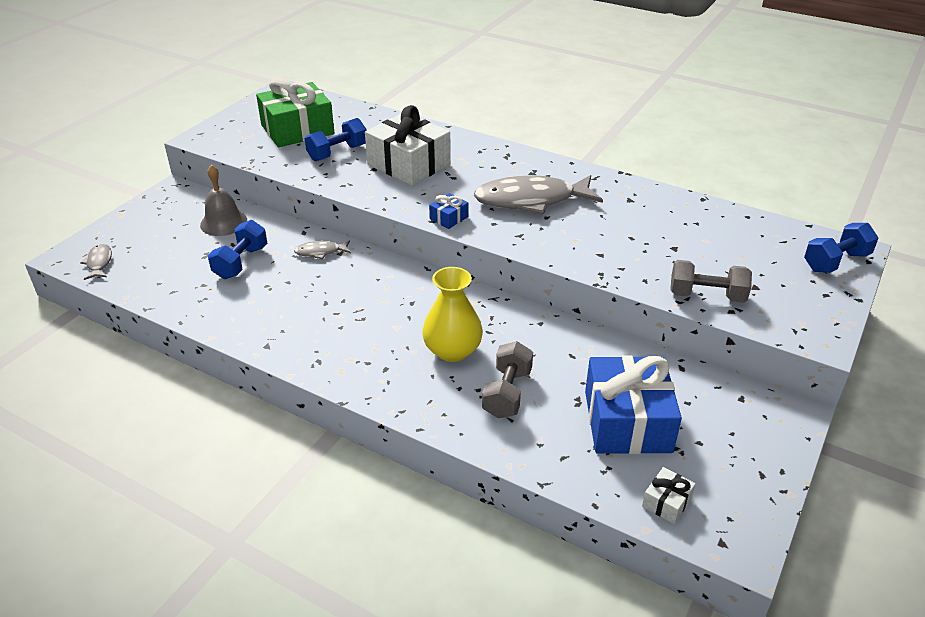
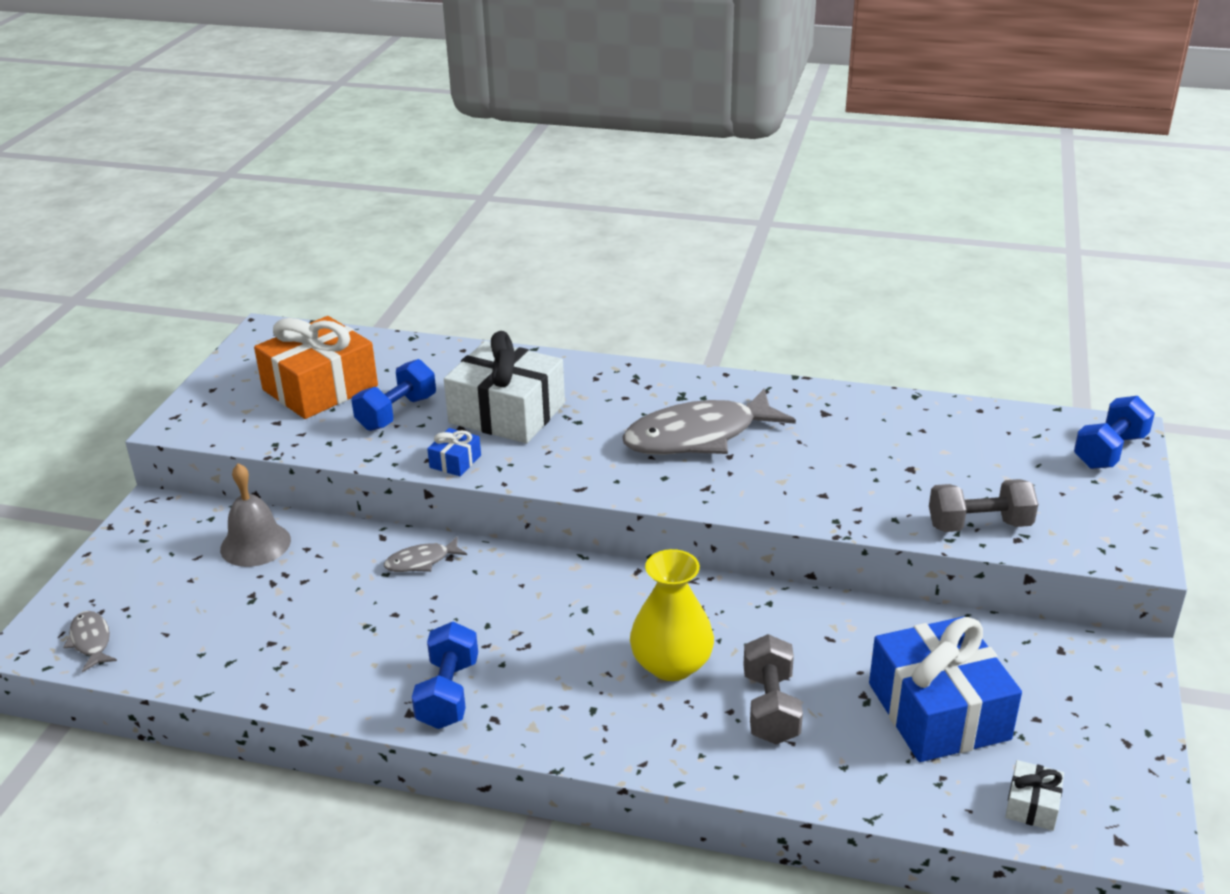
camera: 15 degrees left, 5 degrees down
(241, 262) = (311, 599): blue dumbbell -> blue dumbbell (448, 693)
(297, 130) = (320, 388): green gift -> orange gift
(449, 218) = (600, 480): blue gift -> blue gift (455, 461)

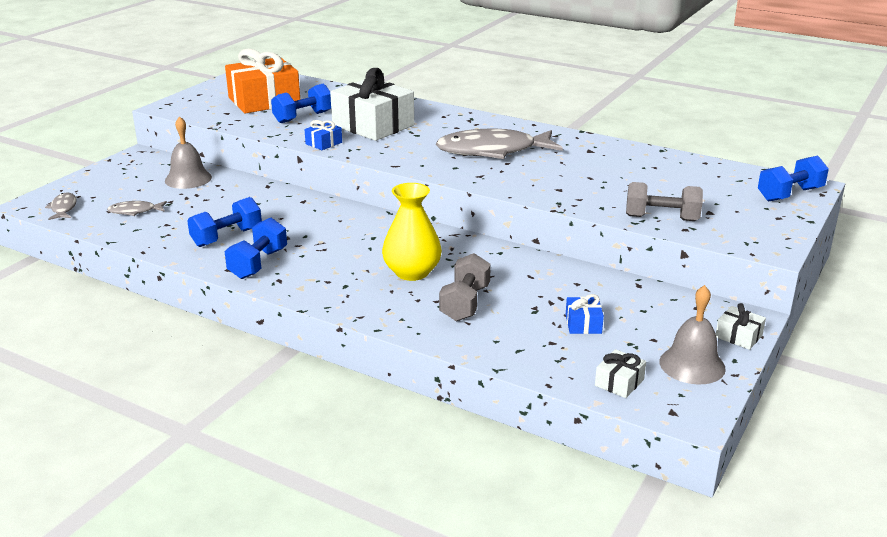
camera: 15 degrees right, 5 degrees down
(375, 651) = (227, 237): none -> blue dumbbell
(421, 561) = (284, 200): grey fish -> grey fish (135, 211)
(938, 711) = (583, 324): blue gift -> blue gift, size x0.43
(1103, 753) = (692, 365): none -> grey bell
(1133, 690) = (738, 336): none -> white gift

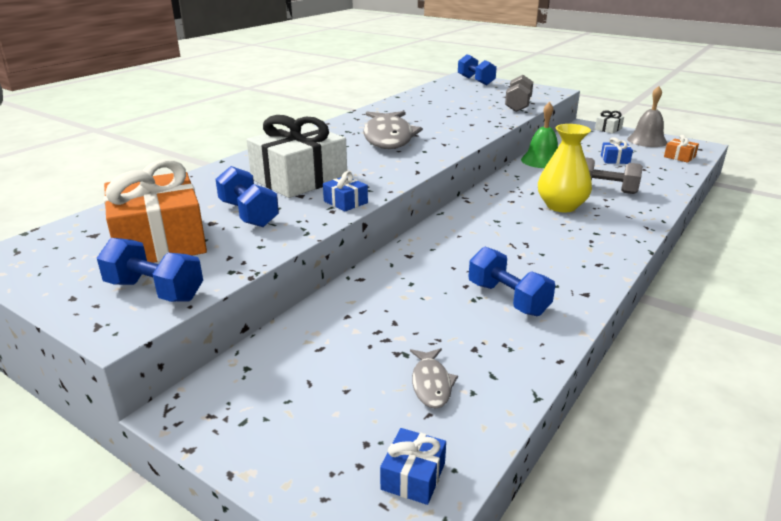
camera: 85 degrees left, 0 degrees up
(63, 208) = (413, 476): grey fish -> blue gift
(188, 179) = (317, 343): grey bell -> none
(258, 264) = (568, 276): blue dumbbell -> blue dumbbell (155, 291)
(558, 270) = (541, 160): none -> green bell
(619, 382) = (679, 157): white gift -> orange gift

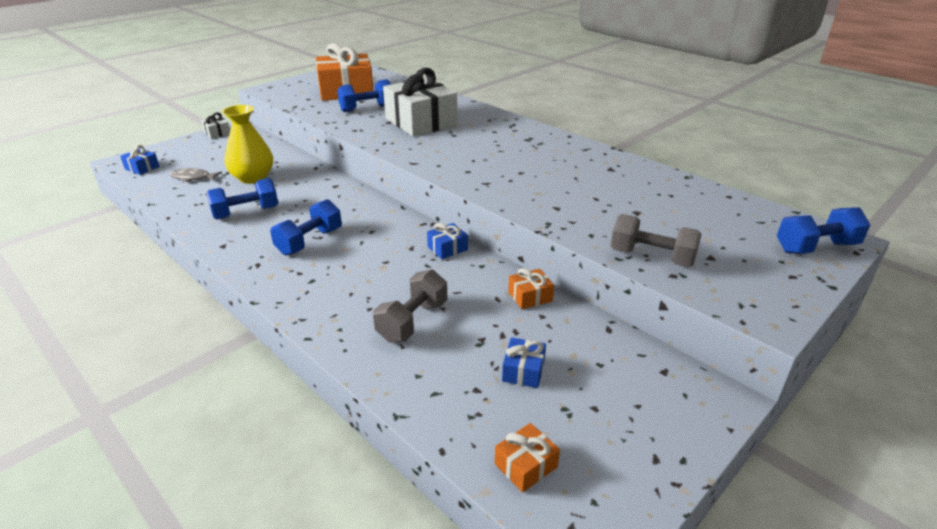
camera: 100 degrees right, 5 degrees up
(155, 291) = (290, 93): blue dumbbell -> blue dumbbell (309, 242)
(345, 202) = (366, 134): blue gift -> blue gift (447, 248)
(388, 138) = (513, 158): grey fish -> none
(541, 160) = (530, 296): green bell -> orange gift
(561, 206) = (383, 275): yellow vase -> yellow vase (253, 177)
(608, 129) = (701, 423): white gift -> white gift (217, 133)
(647, 140) = (626, 456): grey bell -> none

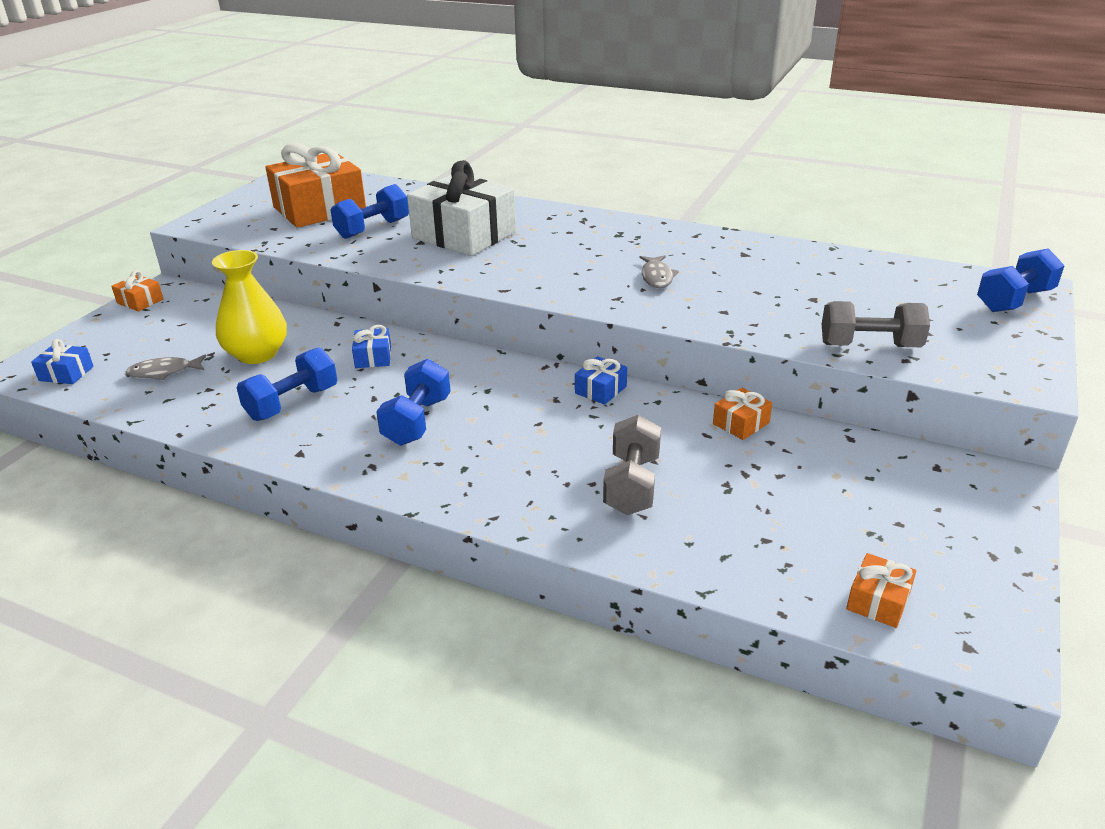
camera: 20 degrees left, 0 degrees up
(217, 133) = (140, 301): white gift -> orange gift
(523, 370) = (798, 505): blue gift -> blue gift (373, 357)
(528, 173) = (657, 277): none -> grey fish

